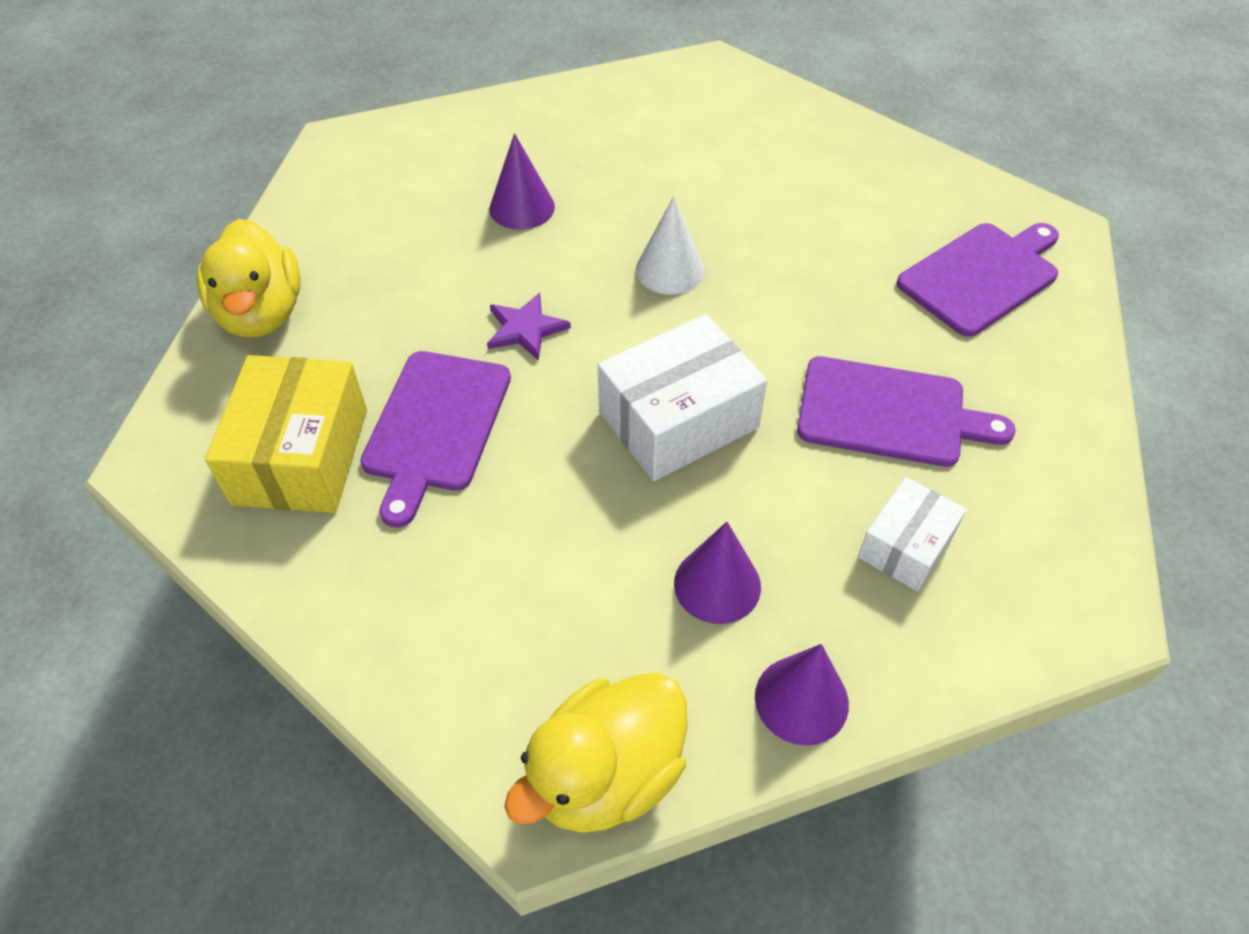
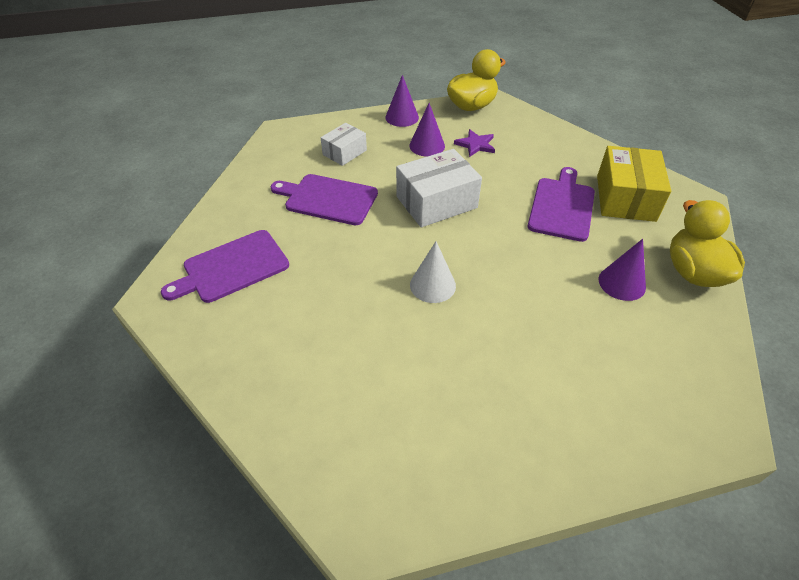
camera: 175 degrees left, 5 degrees down
(522, 207) = (542, 344): purple cone -> purple cone (622, 283)
(525, 329) = (523, 252): purple star -> purple star (475, 145)

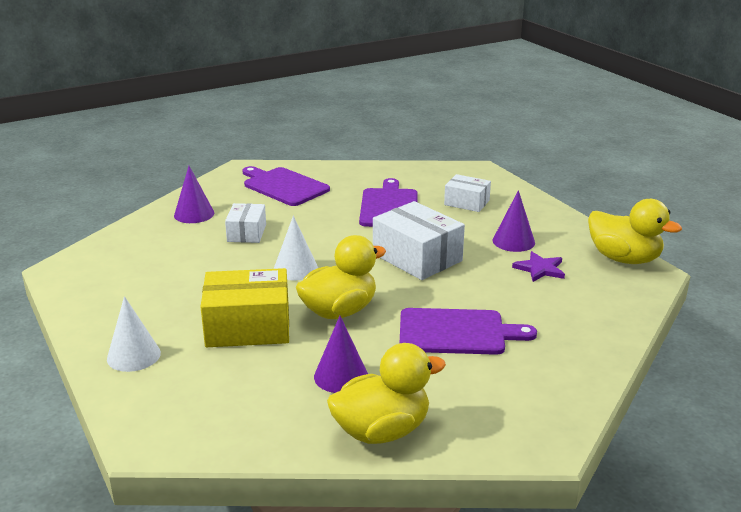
camera: 75 degrees right, 20 degrees down
(337, 314) = (246, 233): none -> white box
(402, 117) = (557, 221): purple cone -> purple cone (194, 214)
(519, 267) = (339, 311): none -> yellow duck
(583, 440) = (133, 355): none -> white cone
(625, 198) = (505, 379): yellow box -> yellow box (248, 327)

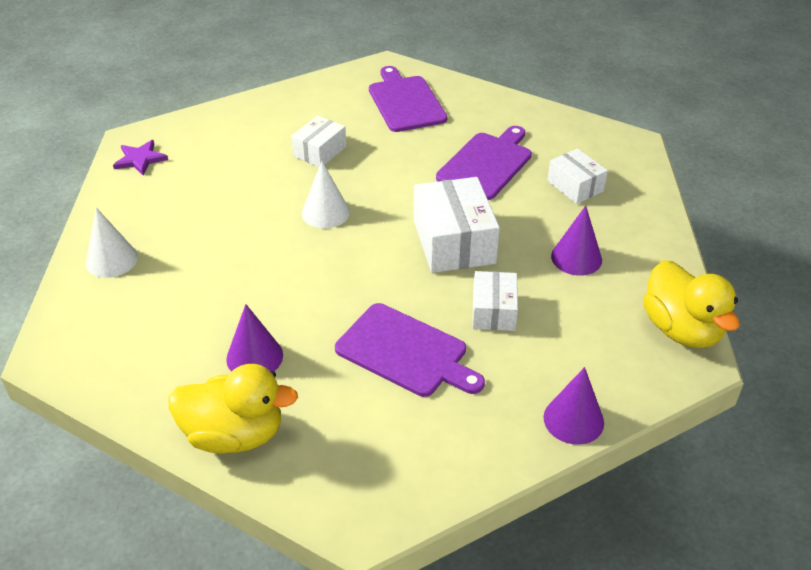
camera: 30 degrees right, 15 degrees up
(194, 214) = (293, 111): purple cone -> purple cone (573, 420)
(248, 327) = (226, 266): yellow box -> none
(339, 311) = (319, 280): yellow duck -> none
(492, 288) = (493, 311): none -> white box
(540, 269) = (569, 306): purple star -> purple star (140, 159)

